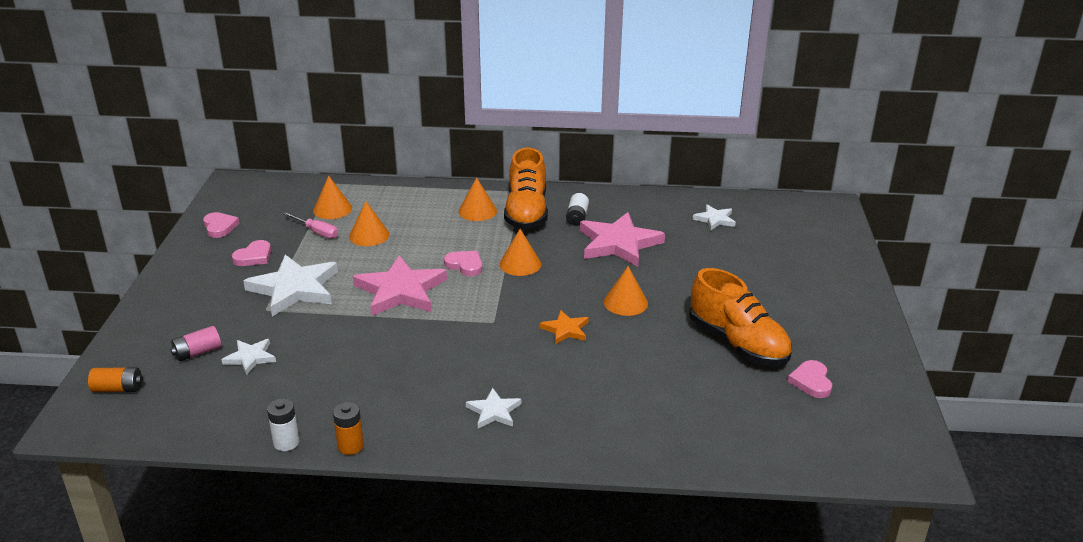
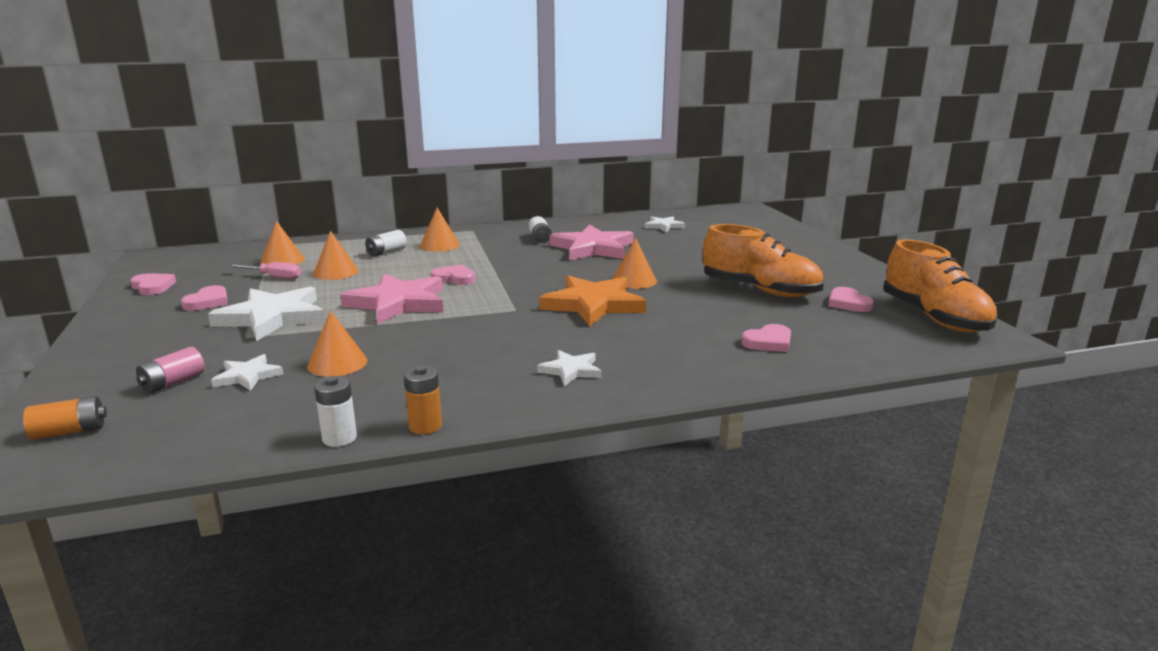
camera: 20 degrees left, 10 degrees down
(425, 213) = (386, 252): none -> white battery
(520, 264) = (510, 271): orange cone -> orange cone (337, 363)
(526, 212) = (489, 241): orange shoe -> orange shoe (934, 318)
(565, 330) = (593, 304): orange star -> orange star, size x1.96
(689, 417) = (768, 342): none -> pink heart

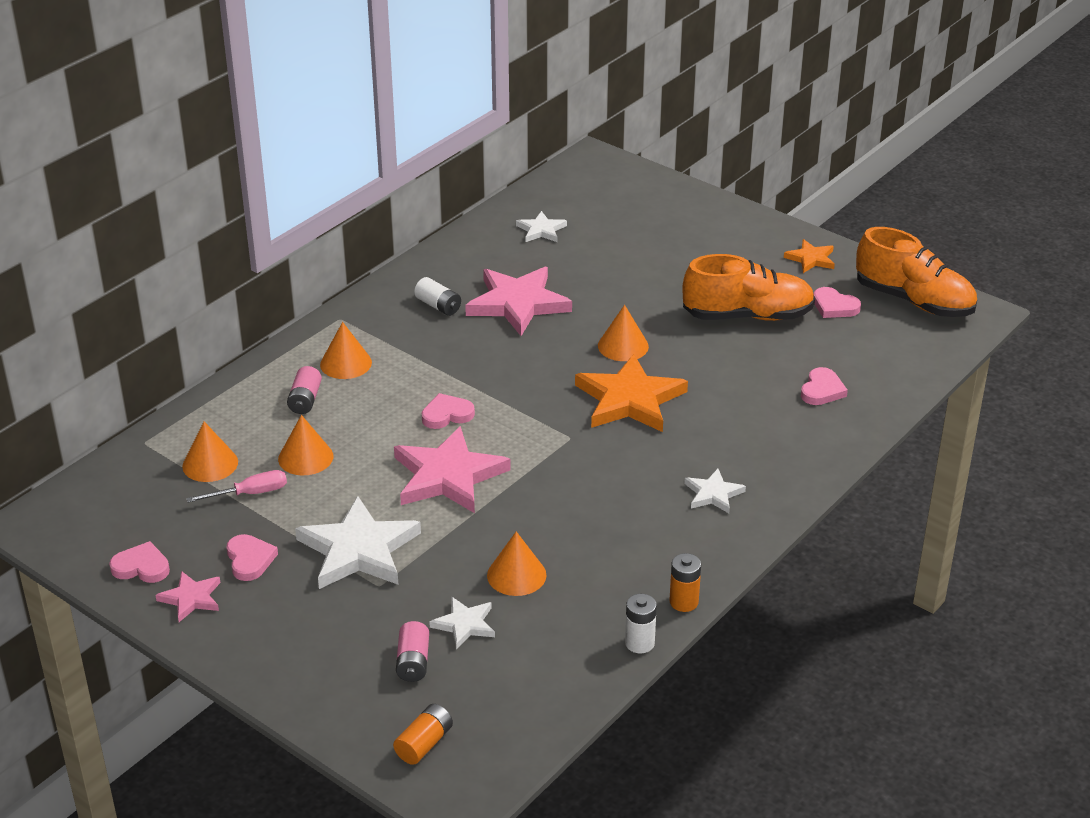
camera: 35 degrees left, 15 degrees up
(141, 307) = (191, 598): none -> pink star
(386, 252) = (305, 400): white battery -> pink battery
(860, 277) = (811, 259): none -> orange star

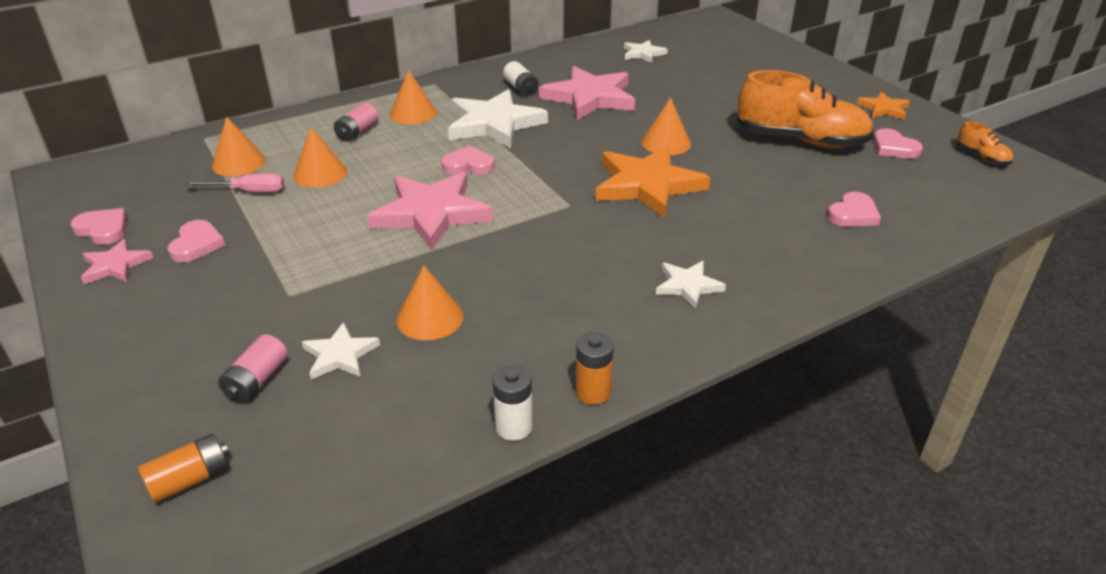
camera: 20 degrees right, 0 degrees up
(358, 550) = (298, 258): white star -> white star (494, 124)
(913, 301) = (981, 157): orange shoe -> orange shoe, size x0.44

